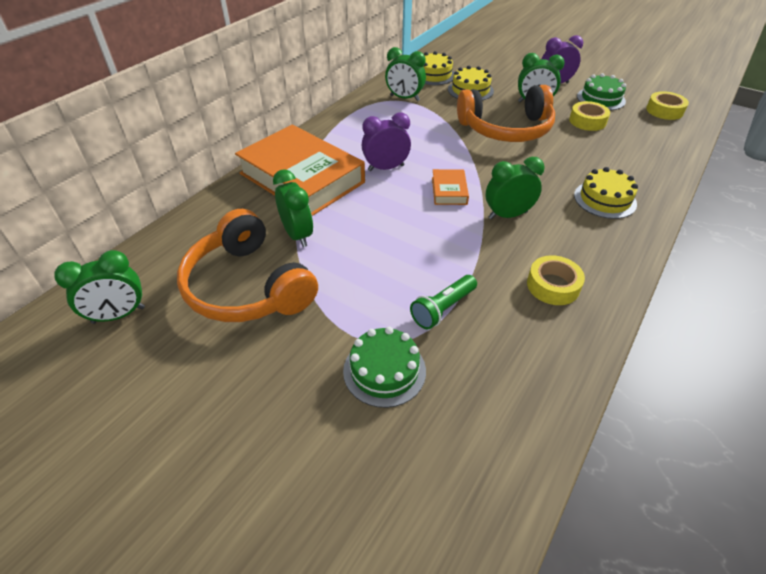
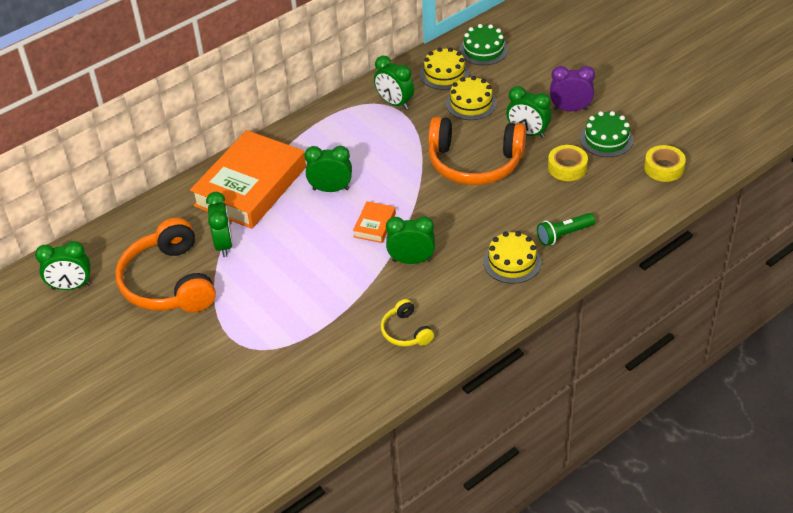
camera: 20 degrees right, 0 degrees up
(302, 178) = (250, 186): orange book -> orange book turned 60 degrees clockwise
(384, 371) = (240, 367): green cake -> green cake (483, 50)
(386, 168) = (331, 189): purple clock -> green clock
(443, 309) = (307, 332): green flashlight -> green flashlight (564, 235)
(553, 286) = (405, 332): yellow tape -> yellow headphones

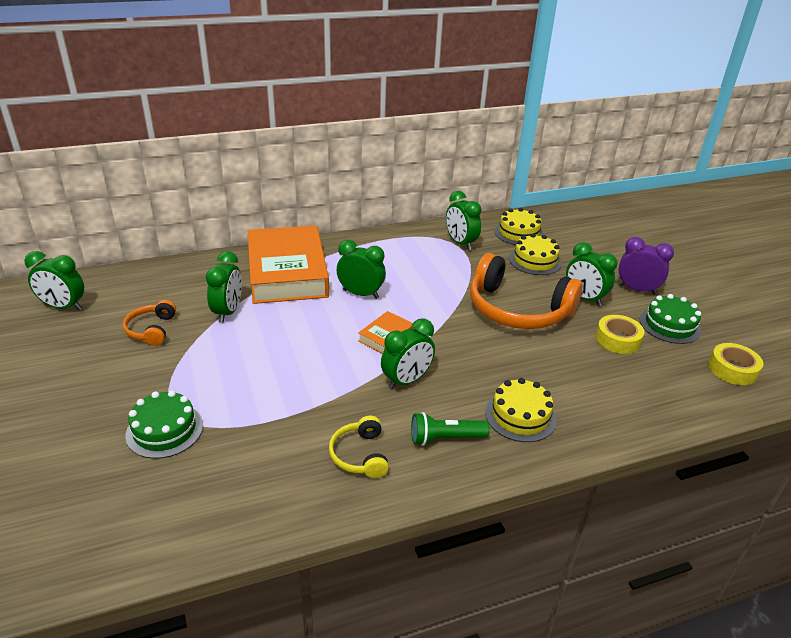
camera: 15 degrees right, 10 degrees down
(169, 282) = (151, 330): orange headphones -> orange headphones, size x0.48
(250, 186) = (287, 272): orange book -> orange book turned 60 degrees counterclockwise
(411, 260) = (406, 381): green clock -> green clock turned 120 degrees clockwise
(483, 50) = (564, 224): green cake -> green cake (164, 430)
(564, 235) = (592, 405): green flashlight -> green flashlight (445, 438)

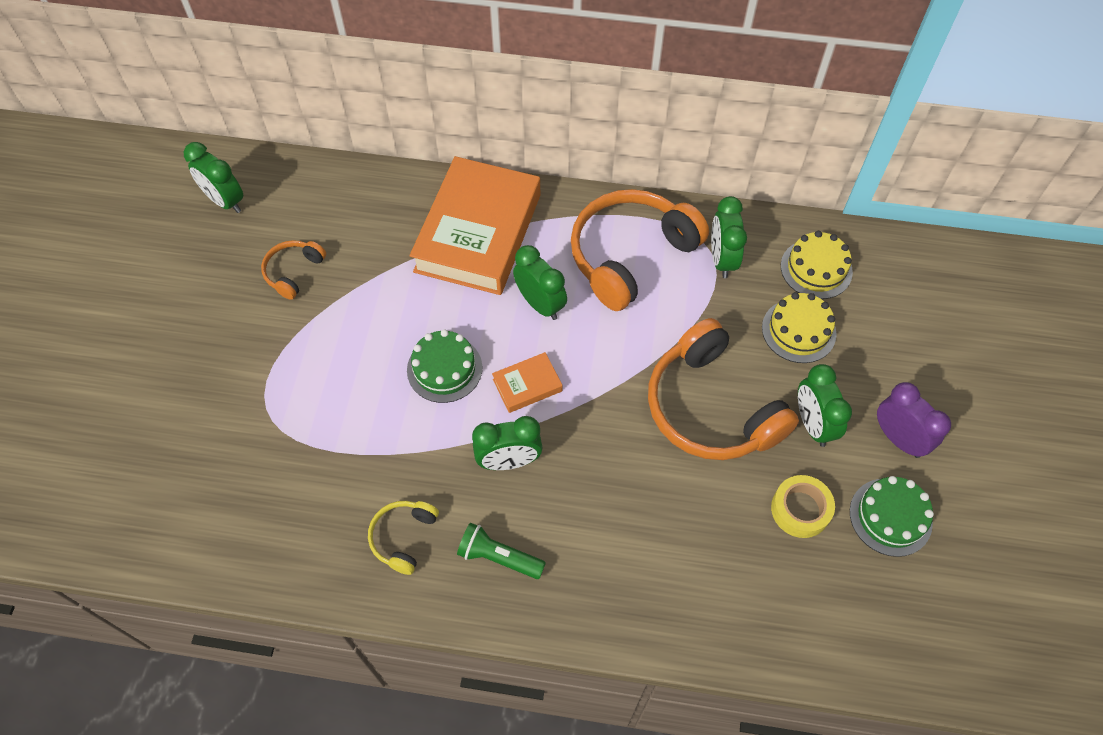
camera: 30 degrees right, 25 degrees up
(164, 430) = (245, 420): green cake -> green cake (444, 369)
(228, 312) = (381, 275): green clock -> none
(401, 256) = (630, 255): none -> orange headphones
(520, 416) = (597, 566): yellow cake -> none
(732, 369) = (910, 621): yellow tape -> none

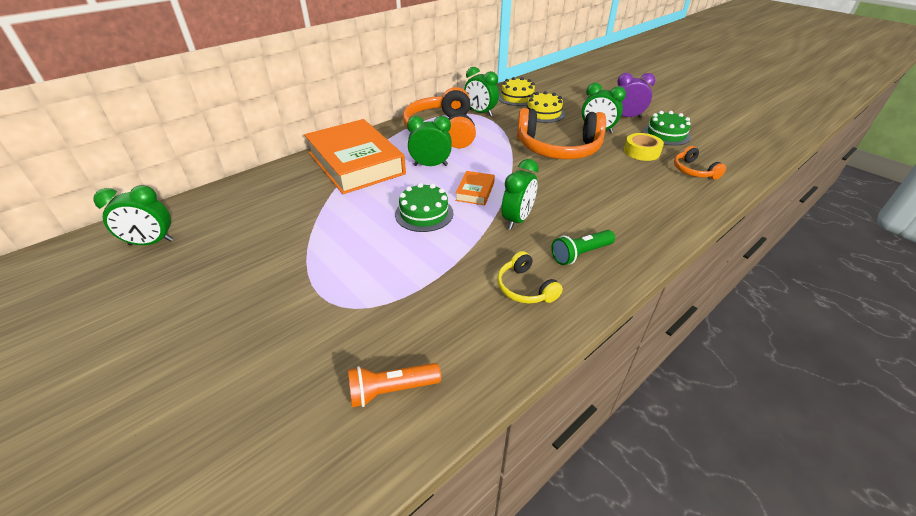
camera: 50 degrees left, 20 degrees down
(211, 517) = (391, 390): none -> orange flashlight
(293, 272) = (260, 239): orange headphones -> orange headphones (693, 171)

